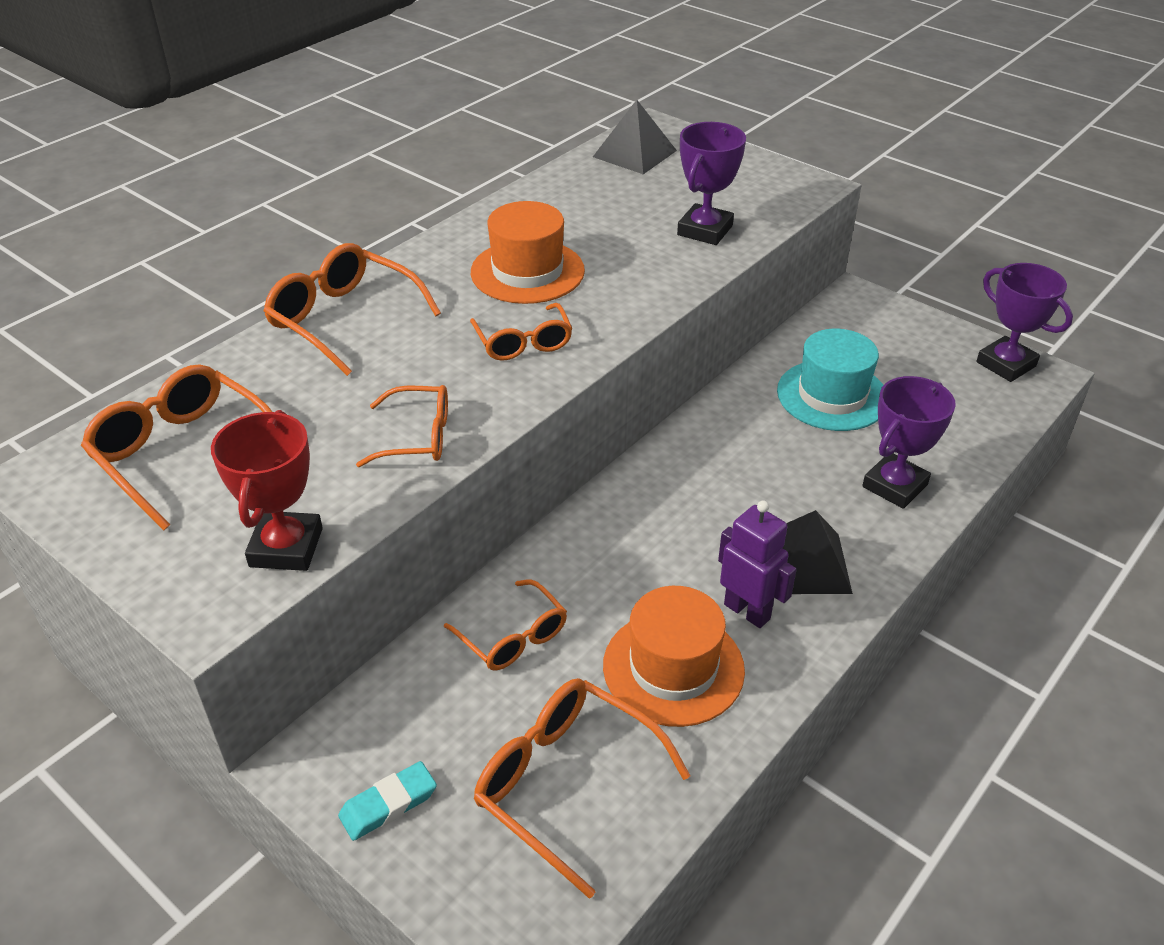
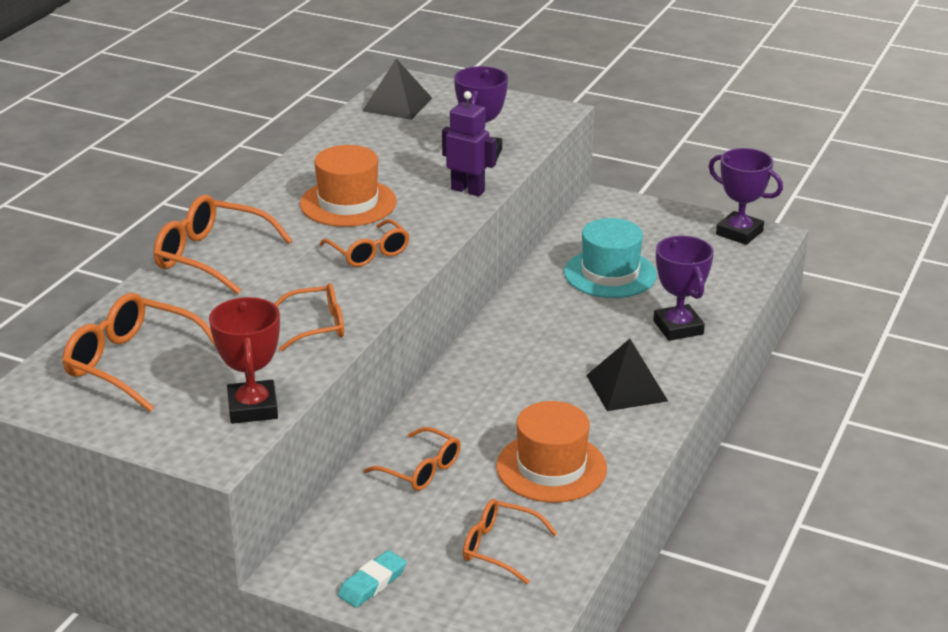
camera: 15 degrees left, 10 degrees down
(566, 784) = (500, 548): orange glasses -> orange glasses, size x0.64
(747, 611) = (594, 424): purple robot -> purple robot (468, 190)
(894, 486) = (678, 327): purple trophy -> purple trophy turned 45 degrees counterclockwise

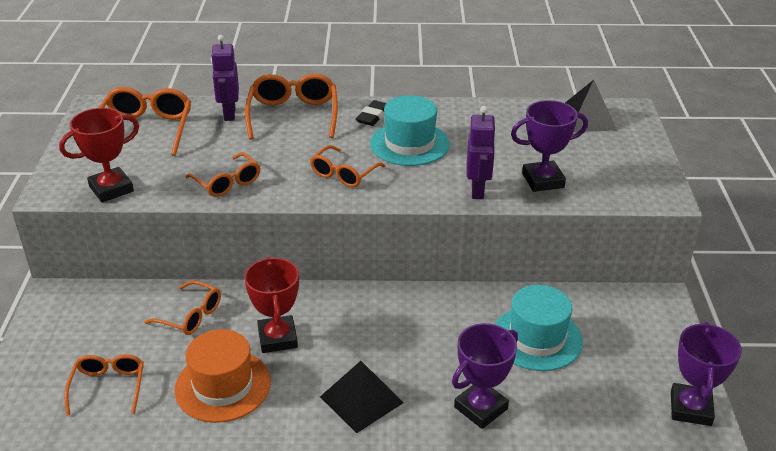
camera: 65 degrees right, 5 degrees up
(161, 298) = (229, 114): none -> purple robot
(269, 210) = (373, 116): none -> black eraser
(348, 203) = (409, 144): orange hat -> turquoise hat
(372, 583) = (50, 334): turquoise eraser -> none
(420, 469) = (190, 315): orange glasses -> orange glasses turned 75 degrees counterclockwise
(503, 418) = (277, 338): none -> red trophy

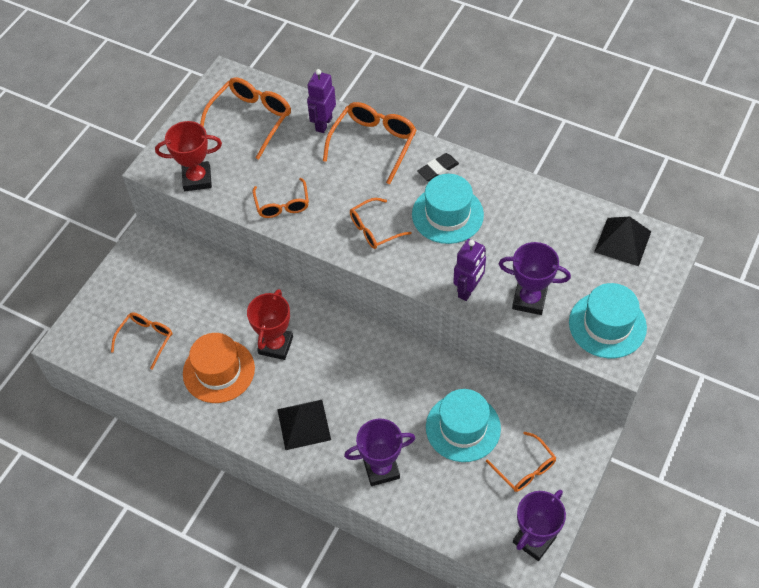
camera: 30 degrees right, 20 degrees up
(190, 315) = (226, 298): orange glasses -> orange glasses (524, 468)
(630, 176) = (607, 325): none -> turquoise hat

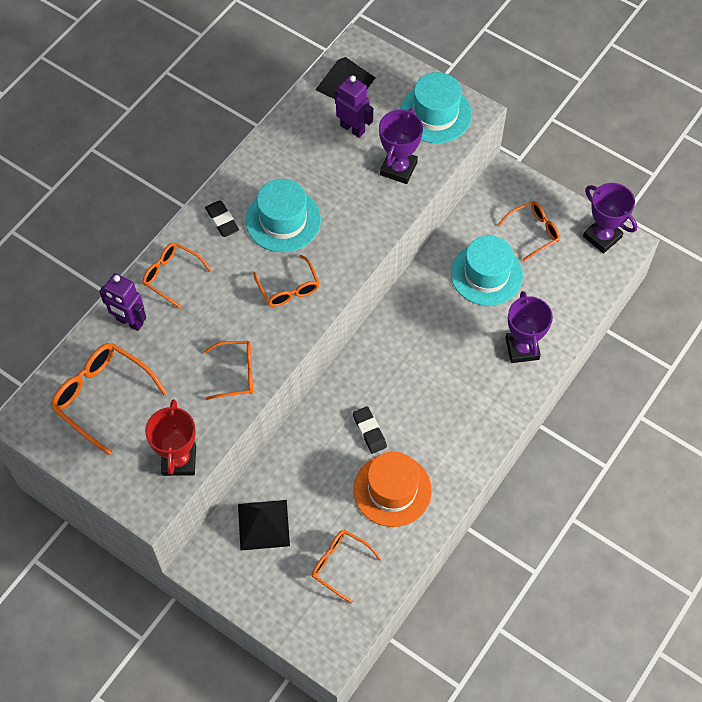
camera: 85 degrees left, 5 degrees up
(275, 345) = (369, 431): red trophy -> black eraser
(303, 424) = (466, 412): black pyramid -> black pyramid (263, 525)
(373, 144) = (172, 276): orange glasses -> orange glasses, size x0.64
(468, 290) = (379, 216): purple robot -> purple robot (352, 128)

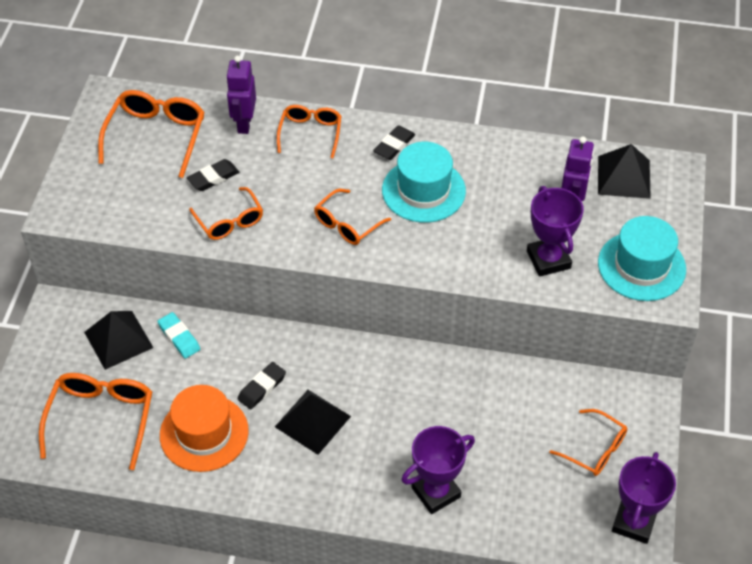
camera: 65 degrees right, 10 degrees down
(179, 368) = (213, 178): none -> black eraser
(179, 460) = (116, 215): red trophy -> none
(286, 476) = (179, 337): none -> turquoise eraser
(340, 565) = (101, 419): orange glasses -> orange glasses, size x1.55
(398, 168) = (548, 260): purple trophy -> purple trophy turned 75 degrees clockwise
(419, 406) = (313, 421): none -> black pyramid
(486, 274) = (510, 423): turquoise hat -> none

